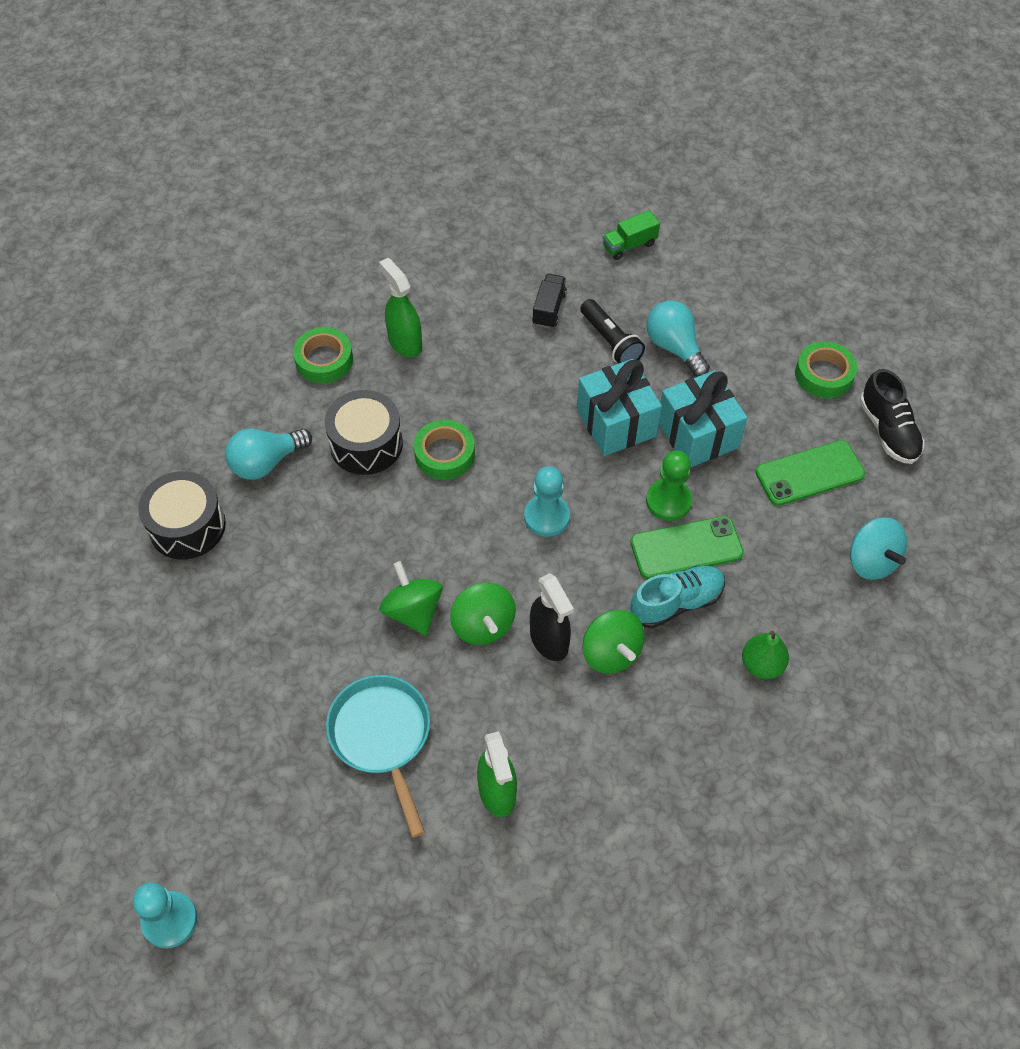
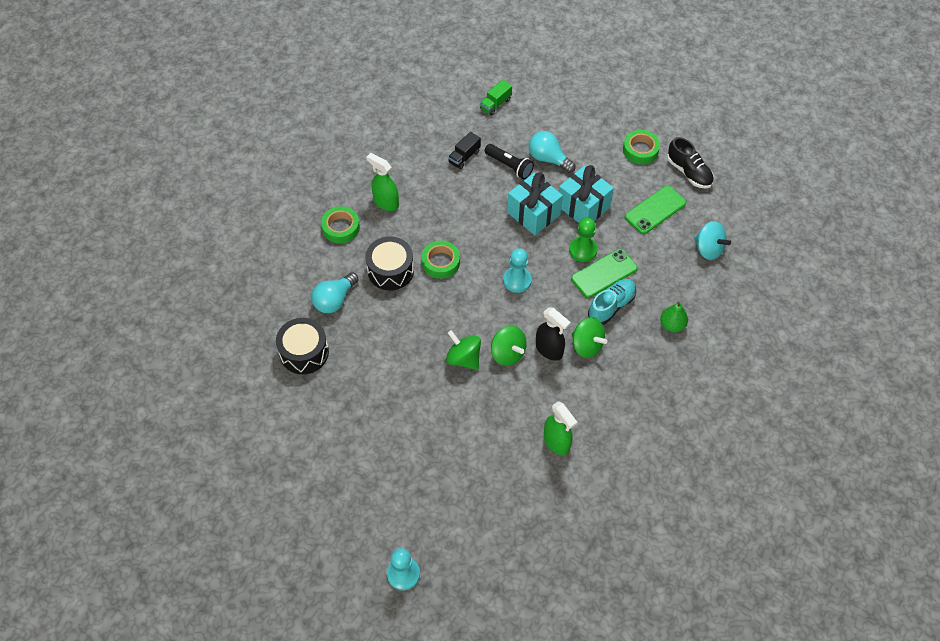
camera: 20 degrees left, 0 degrees up
(382, 737) = (478, 434): turquoise pan -> none
(549, 309) = (464, 157): black truck -> black truck turned 135 degrees counterclockwise

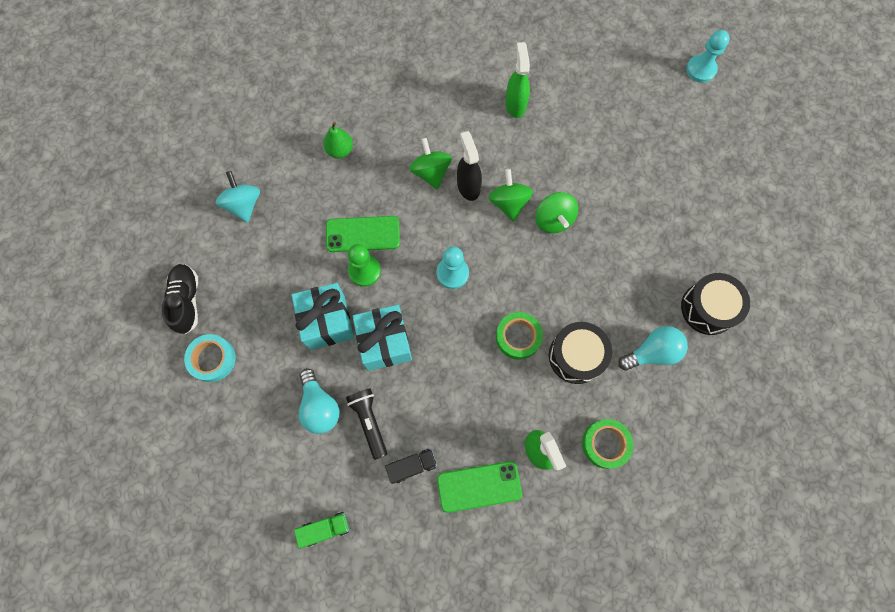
camera: 150 degrees left, 15 degrees up
(611, 306) = (381, 197): turquoise shoe -> none
(640, 150) = (212, 359): green tape -> turquoise tape
(655, 210) = (258, 276): green phone -> green phone (479, 486)

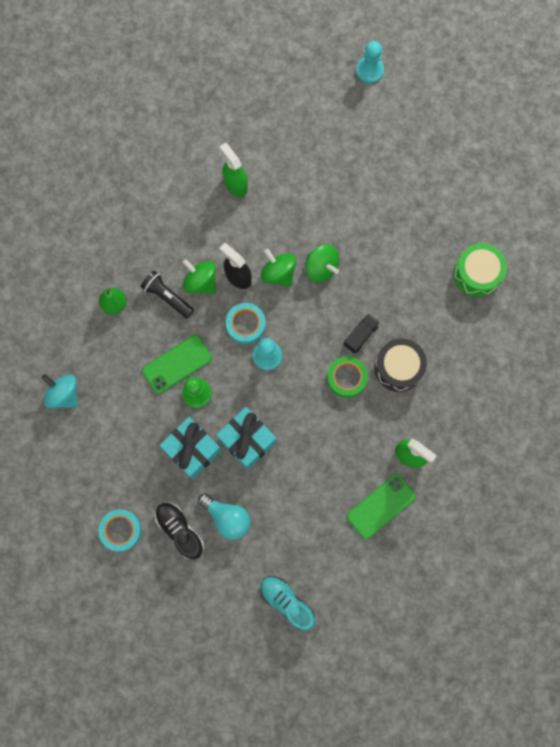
camera: 30 degrees left, 5 degrees up
(187, 301) = (70, 498): black shoe -> black shoe (180, 530)
(325, 529) = (287, 602): green truck -> turquoise shoe
(369, 422) = (272, 507): black flashlight -> black flashlight (167, 297)
(412, 466) = (323, 520): black truck -> black truck (360, 335)
(449, 233) = (245, 324): none -> turquoise tape
(605, 444) = (455, 422): green tape -> none
(652, 352) = (453, 332): turquoise light bulb -> none
(708, 308) = (477, 274): black drum -> green drum

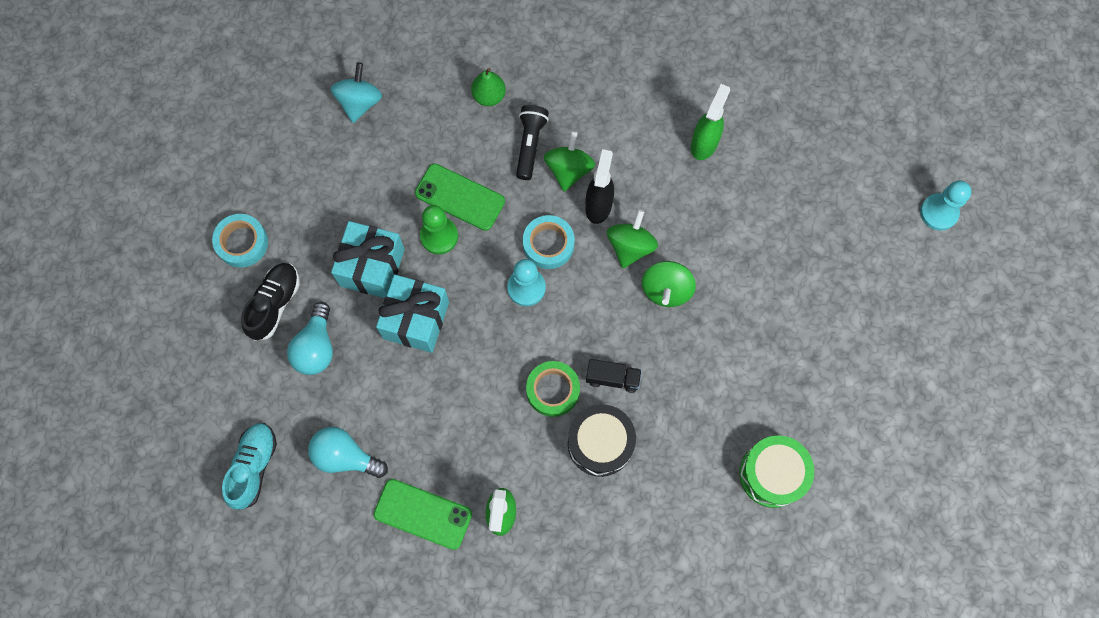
camera: 60 degrees right, 5 degrees down
(314, 537) = (345, 456): none -> turquoise light bulb

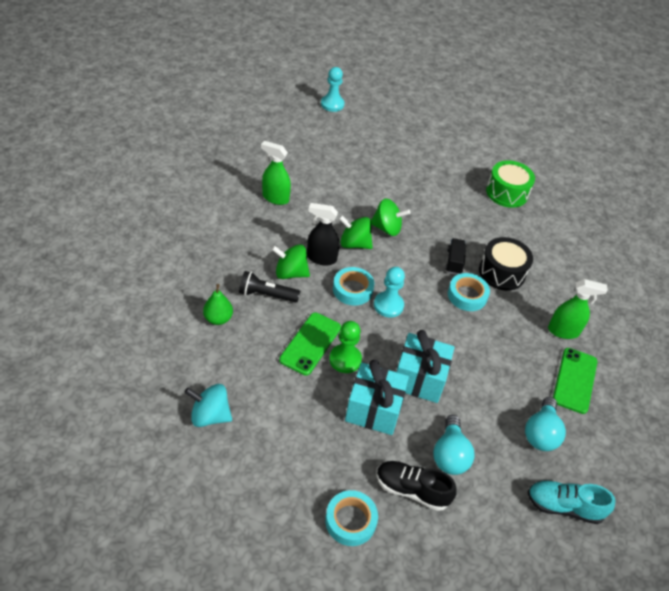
camera: 95 degrees left, 25 degrees down
(316, 347) = (449, 455): turquoise light bulb -> turquoise light bulb turned 90 degrees clockwise
(553, 390) = (467, 295): green tape -> turquoise tape

